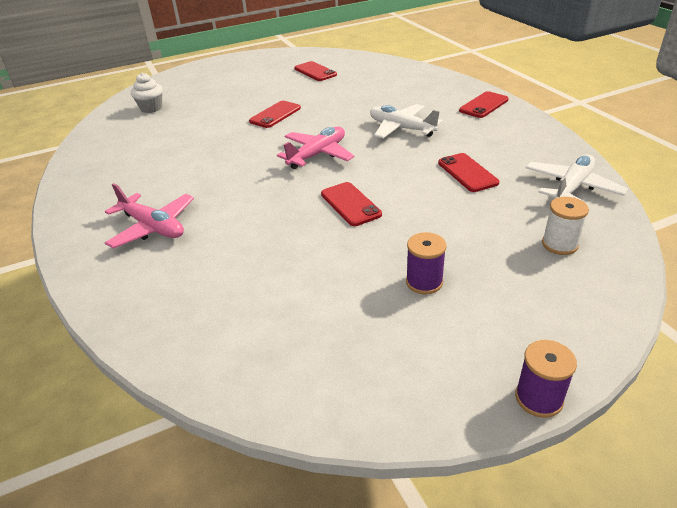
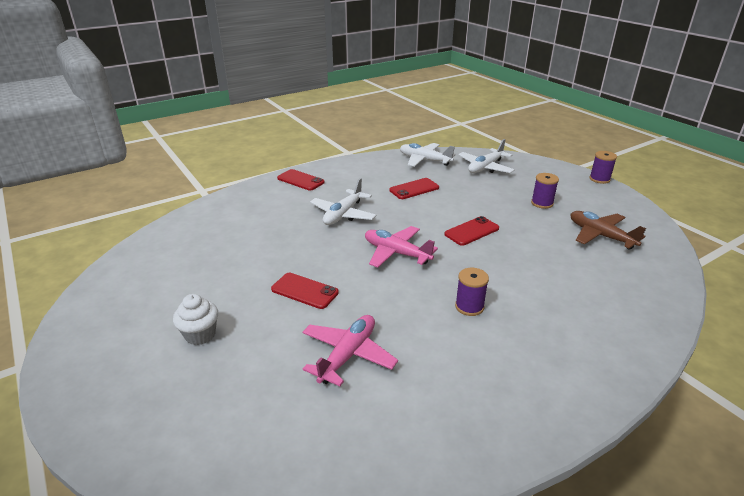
camera: 100 degrees left, 5 degrees down
(151, 108) = (261, 428): white cupcake -> white cupcake (200, 335)
(153, 227) = (552, 332): pink plane -> pink plane (348, 355)
(215, 186) = (469, 306): none -> purple spool
(313, 321) = (600, 236): none -> brown plane
(315, 72) = (175, 275): red phone -> none
(559, 244) = (485, 167): white spool -> white plane

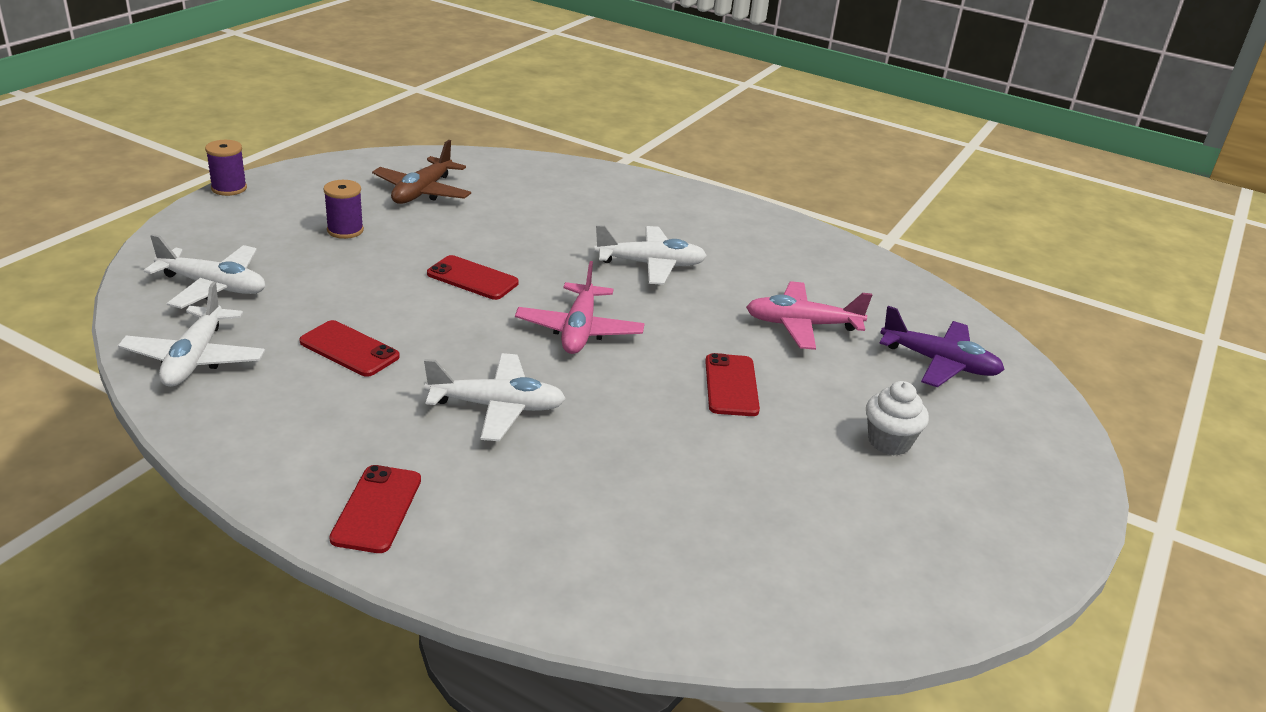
camera: 120 degrees left, 0 degrees up
(246, 418) = (939, 363): none -> purple plane
(469, 306) = (650, 264): purple spool -> white plane

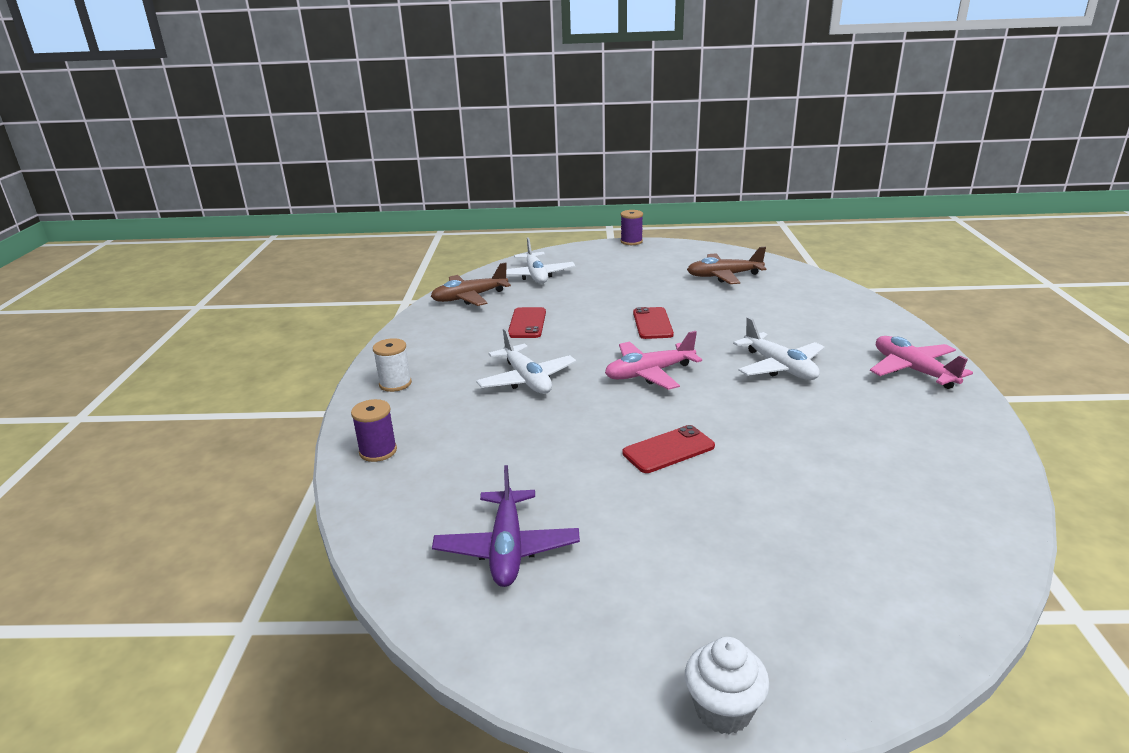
camera: 65 degrees right, 5 degrees down
(195, 359) = (469, 297): white plane -> brown plane
(345, 230) = (641, 277): purple spool -> purple spool (378, 451)
(377, 509) = (395, 384): red phone -> white spool
(802, 325) = (809, 454): pink plane -> pink plane (913, 370)
(889, 442) = (695, 551): white cupcake -> white cupcake (723, 710)
(939, 363) = (876, 547): purple plane -> purple plane (507, 548)

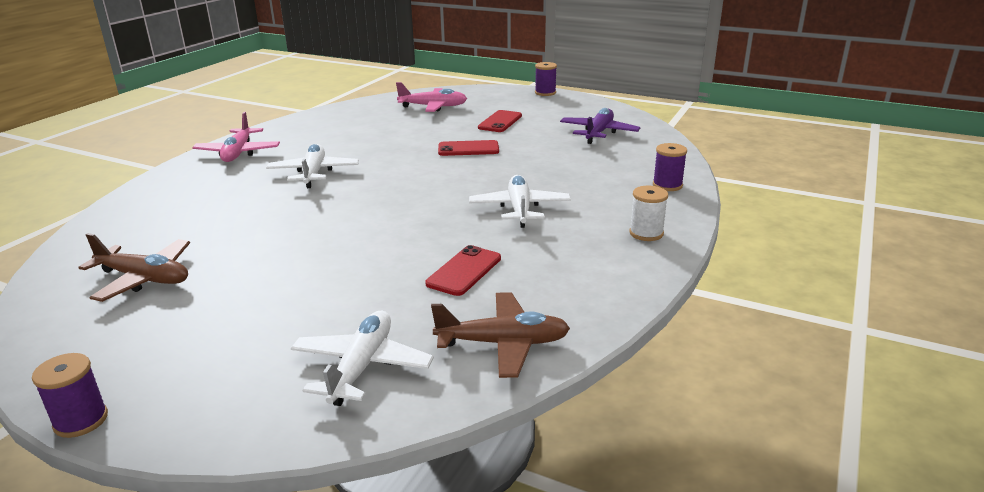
camera: 155 degrees left, 0 degrees up
(649, 373) = (414, 191): pink plane -> pink plane (433, 107)
(652, 323) = (338, 234): red phone -> red phone (500, 122)
(723, 710) = (545, 93): white cupcake -> purple spool

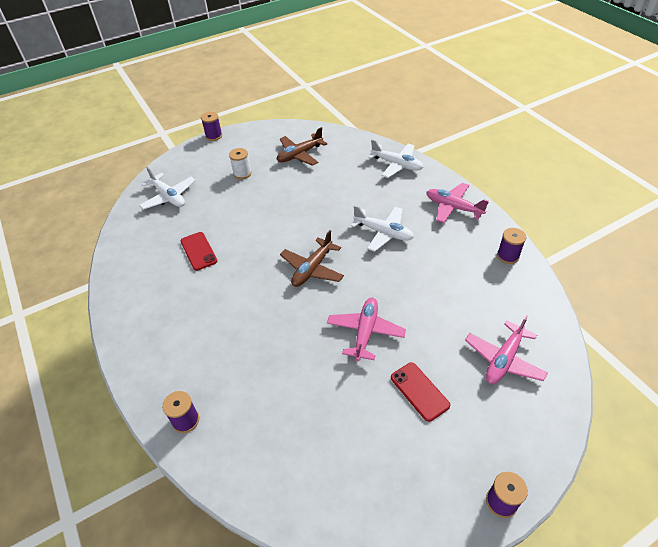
camera: 125 degrees right, 20 degrees up
(305, 122) = (508, 256): none -> purple spool
(468, 149) = (365, 332): red phone -> pink plane
(503, 343) = (135, 239): brown plane -> brown plane (312, 269)
(519, 209) = (238, 308): white plane -> white plane (396, 165)
(598, 133) = (328, 457): purple plane -> none
(646, 233) = (147, 351): white spool -> white spool (242, 173)

